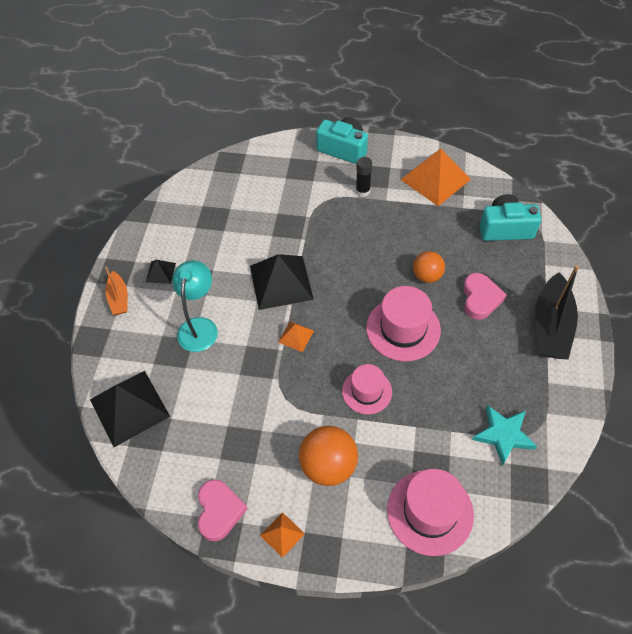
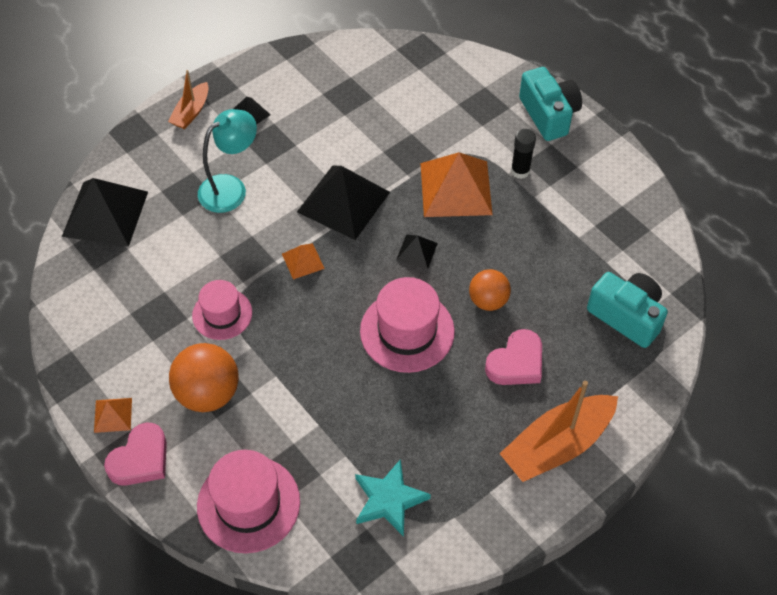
camera: 40 degrees right, 0 degrees up
(219, 511) = (86, 354): pink heart -> pink heart (140, 459)
(356, 279) = (416, 251): none -> black pyramid
(367, 391) = (310, 359): pink hat -> pink hat (222, 314)
(435, 179) = (611, 212): orange pyramid -> orange pyramid (456, 188)
(551, 326) = (557, 445): black boat -> orange boat

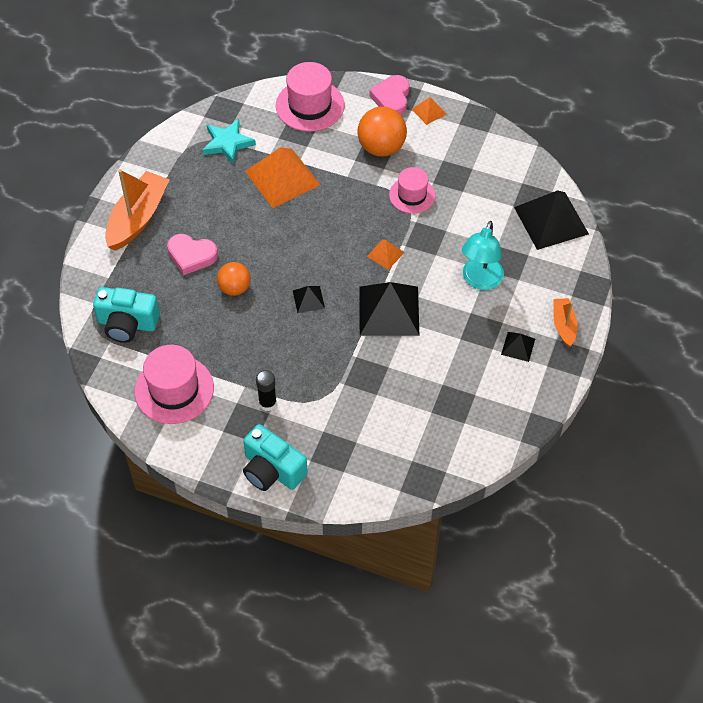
camera: 150 degrees right, 0 degrees up
(407, 331) = (279, 241): pink hat -> pink hat (174, 389)
(456, 188) = (310, 363): orange pyramid -> orange pyramid (282, 178)
(516, 363) = (191, 256): pink heart -> pink heart turned 90 degrees counterclockwise

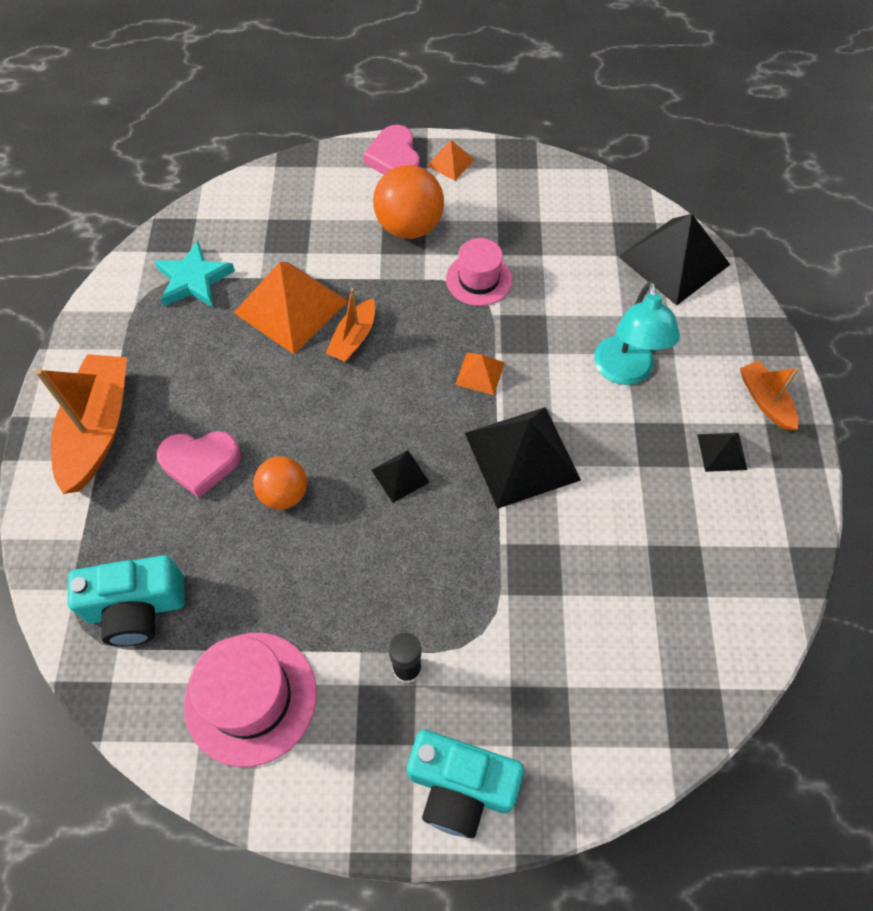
camera: 20 degrees left, 5 degrees up
(310, 105) = (289, 197): pink hat -> none
(314, 209) = (353, 338): none -> orange boat

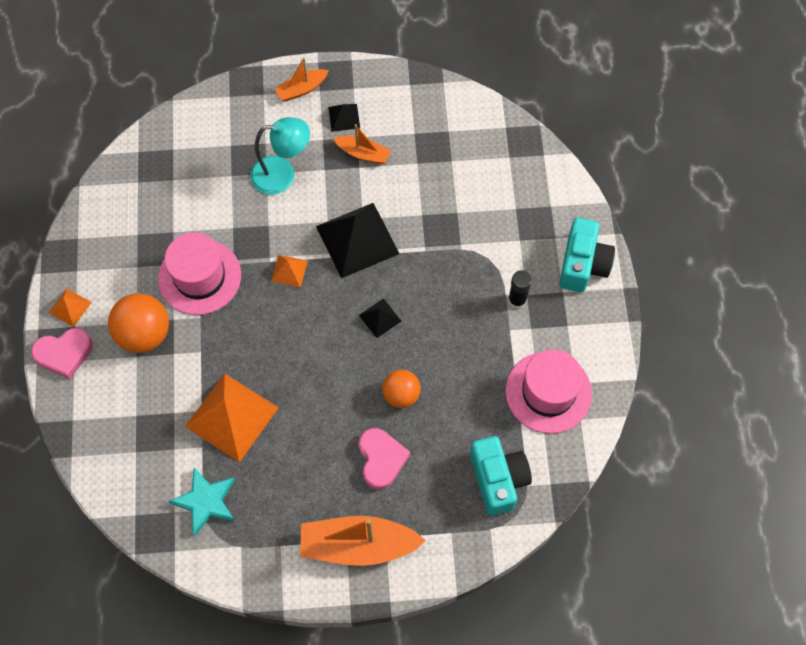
camera: 95 degrees left, 5 degrees up
(353, 338) = (261, 364): orange boat -> orange boat (363, 153)
(478, 279) = (199, 277): pink hat -> pink hat, size x1.56
(674, 260) = (177, 140): black pyramid -> none

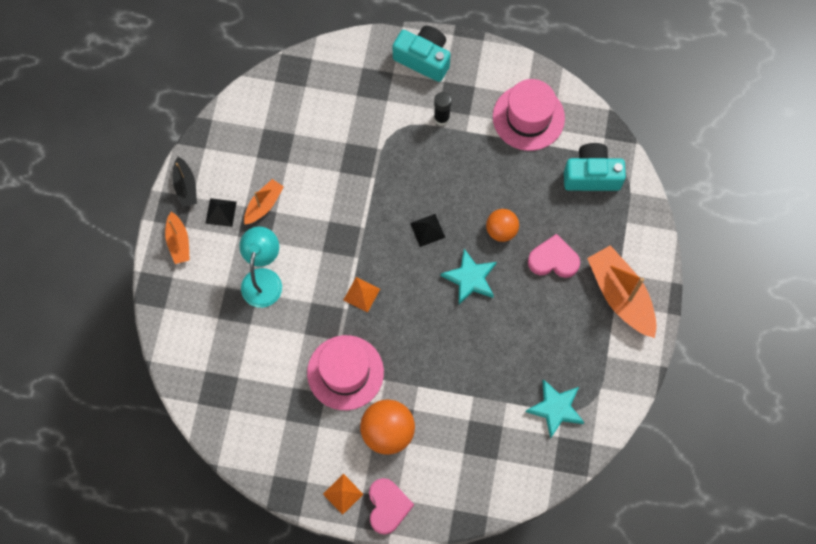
camera: 75 degrees left, 5 degrees up
(232, 417) = (486, 372): orange pyramid -> none
(335, 375) = (470, 278): none -> turquoise star
(357, 240) = (348, 230): black pyramid -> none
(358, 545) = (620, 295): orange boat -> orange boat turned 135 degrees clockwise
(363, 79) = (186, 186): none -> black boat

